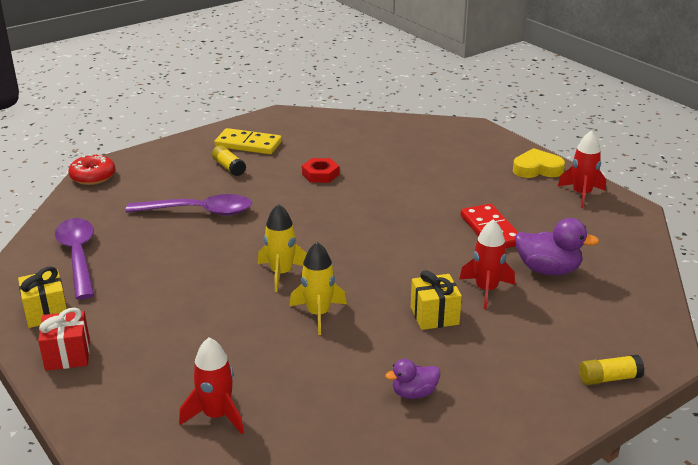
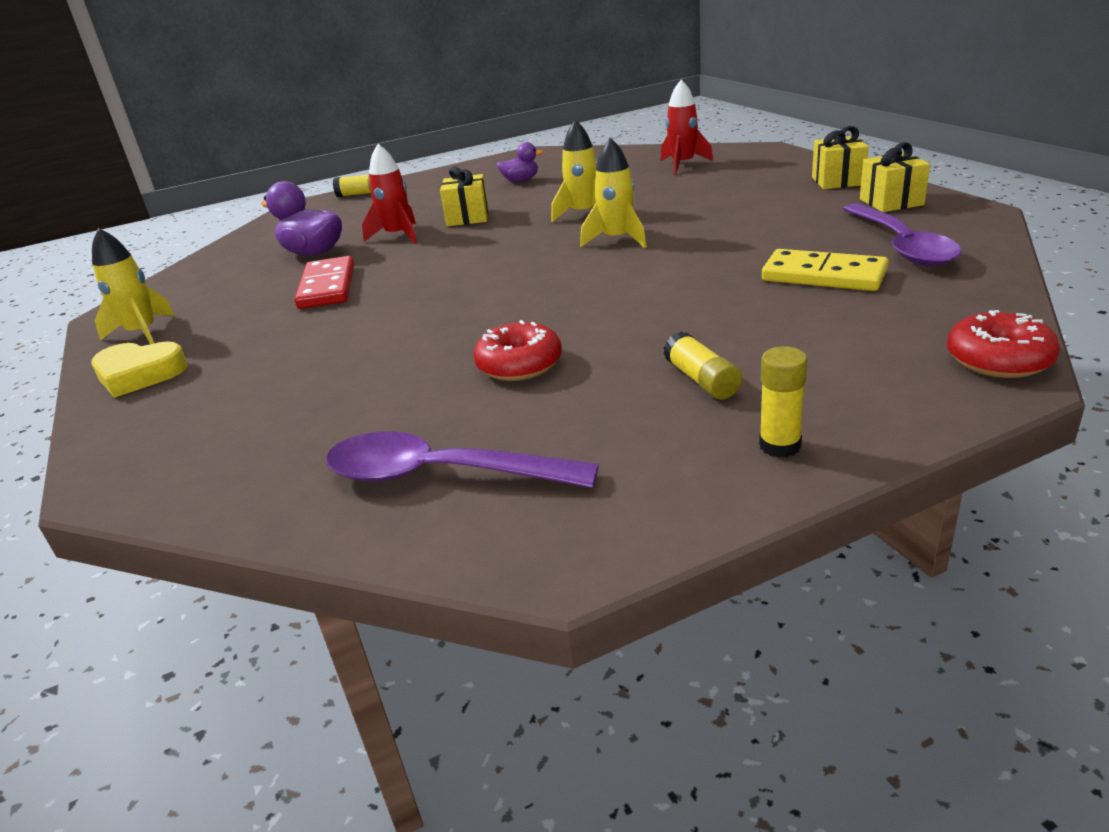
camera: 165 degrees left, 0 degrees up
(68, 355) = (837, 181): red gift -> yellow gift
(199, 211) = (742, 301): purple spoon -> purple spoon (440, 475)
(202, 144) = (780, 446): none -> yellow glue stick
(248, 144) = (661, 441): yellow domino -> yellow domino (823, 275)
(320, 174) = (519, 365): red nut -> red donut
(581, 194) = (143, 333): red rocket -> yellow rocket

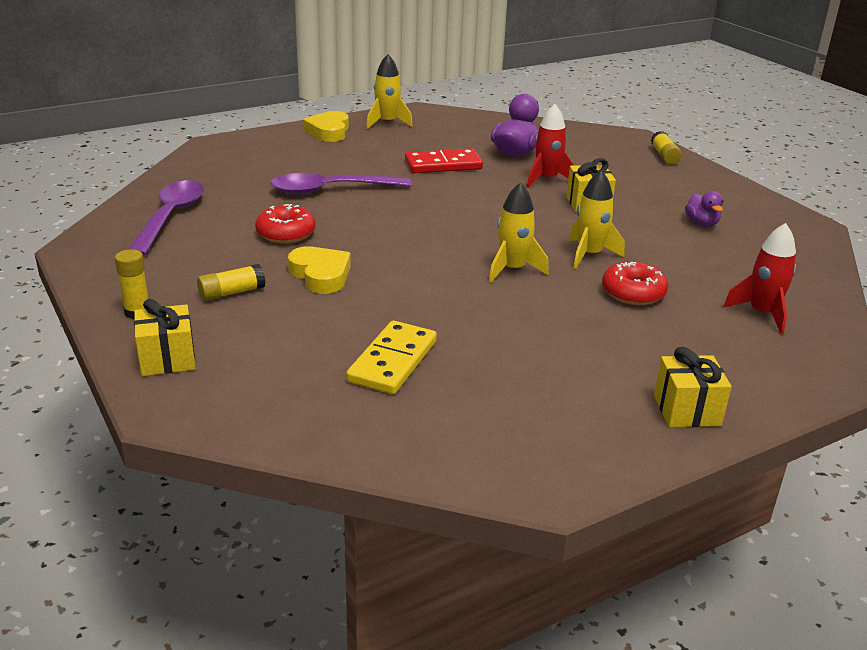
camera: 80 degrees right, 0 degrees up
(641, 329) = (320, 275): none -> yellow heart
(891, 202) = (598, 435): yellow gift -> yellow gift (167, 359)
(901, 245) = (455, 415): purple spoon -> purple spoon (331, 190)
(998, 360) = (197, 414): red donut -> red donut (633, 293)

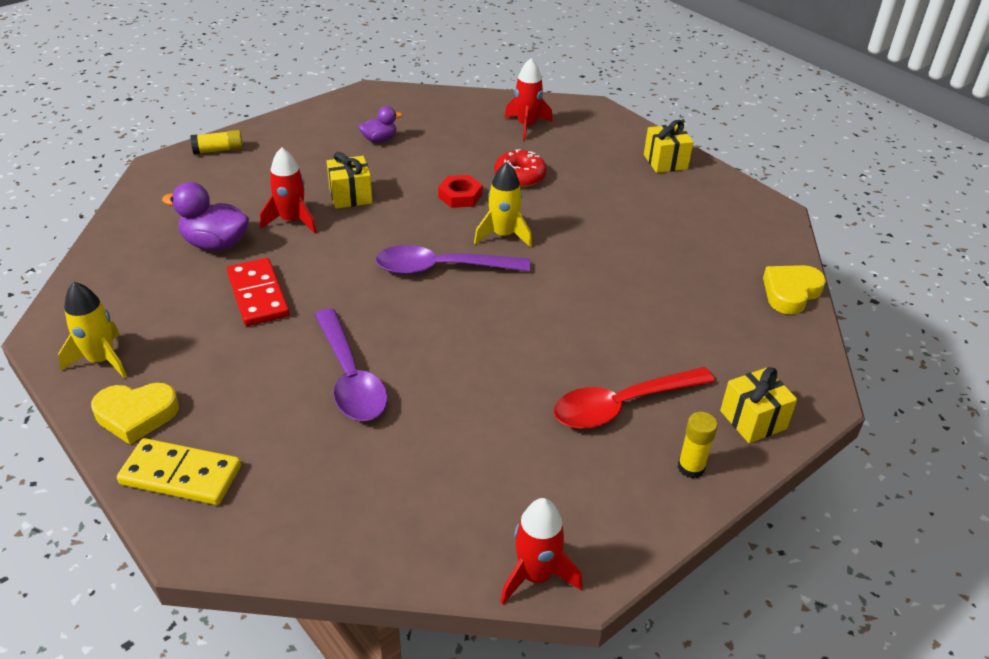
camera: 100 degrees left, 10 degrees up
(95, 234) = (536, 575): none -> red rocket
(170, 217) = (466, 511): purple spoon -> purple spoon (441, 268)
(232, 293) = (622, 406): yellow glue stick -> red spoon
(286, 234) = (479, 393): red donut -> none
(320, 275) = (560, 350): yellow heart -> yellow heart (790, 292)
(393, 361) = (680, 287): yellow domino -> yellow domino (181, 475)
(589, 255) = (460, 196): yellow rocket -> red nut

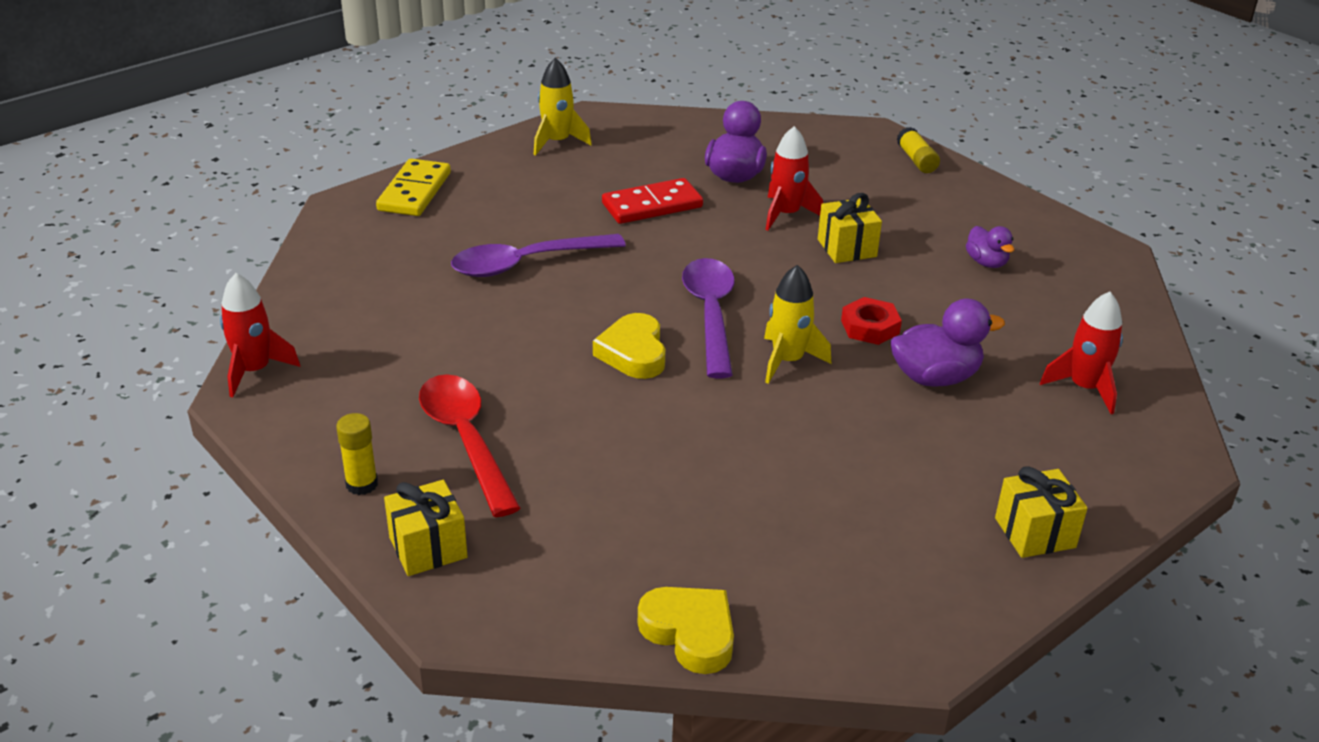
camera: 90 degrees right, 5 degrees down
(136, 415) = (487, 165): yellow heart -> yellow heart (633, 353)
(519, 176) = (935, 377): red donut -> purple duck

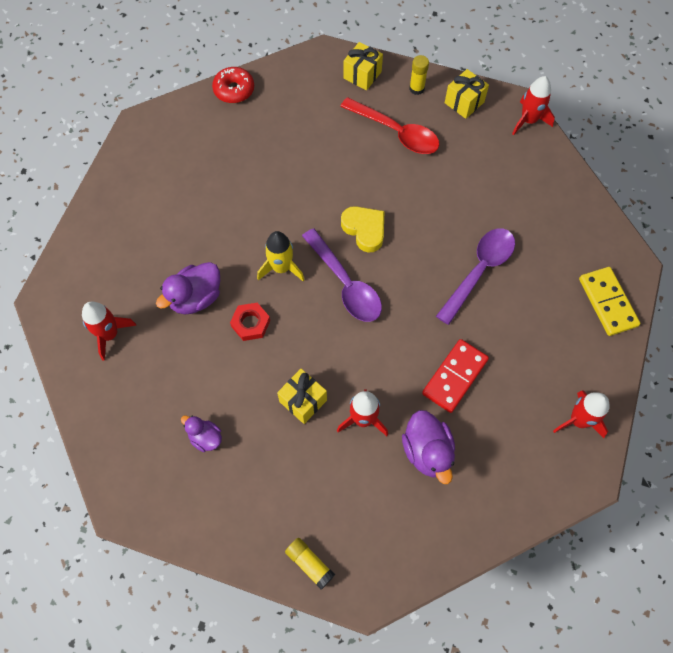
camera: 150 degrees right, 30 degrees up
(557, 142) = (578, 420): yellow rocket -> red rocket
(690, 633) = (234, 90): yellow heart -> red donut
(1035, 533) = (110, 211): yellow gift -> yellow gift (464, 102)

